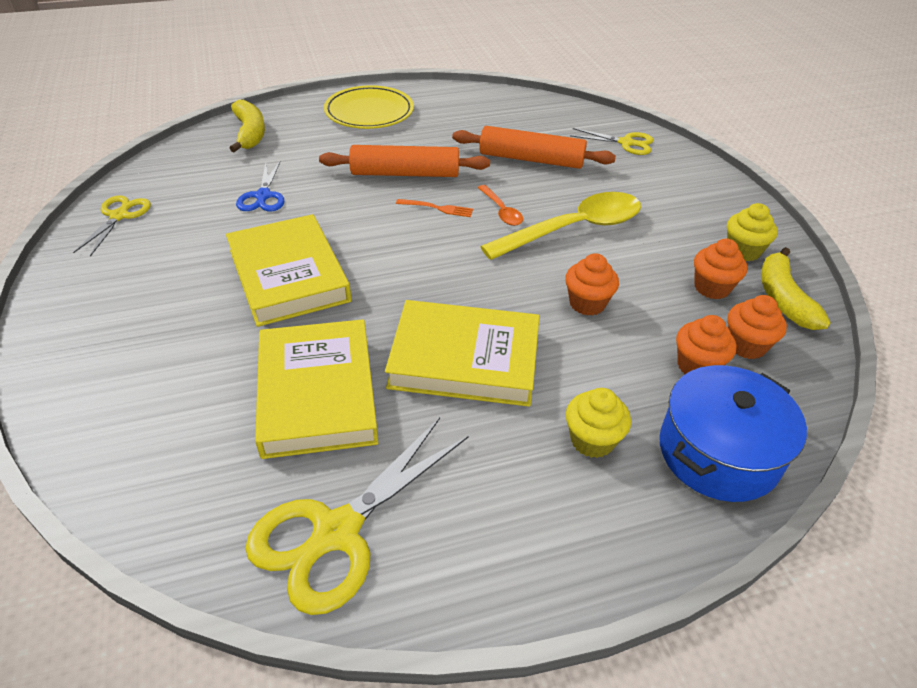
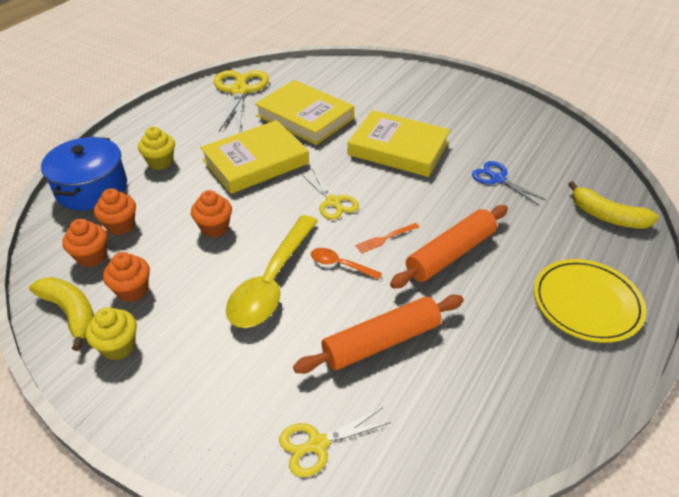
camera: 140 degrees right, 0 degrees up
(119, 216) = (536, 125): yellow scissors -> yellow scissors (333, 202)

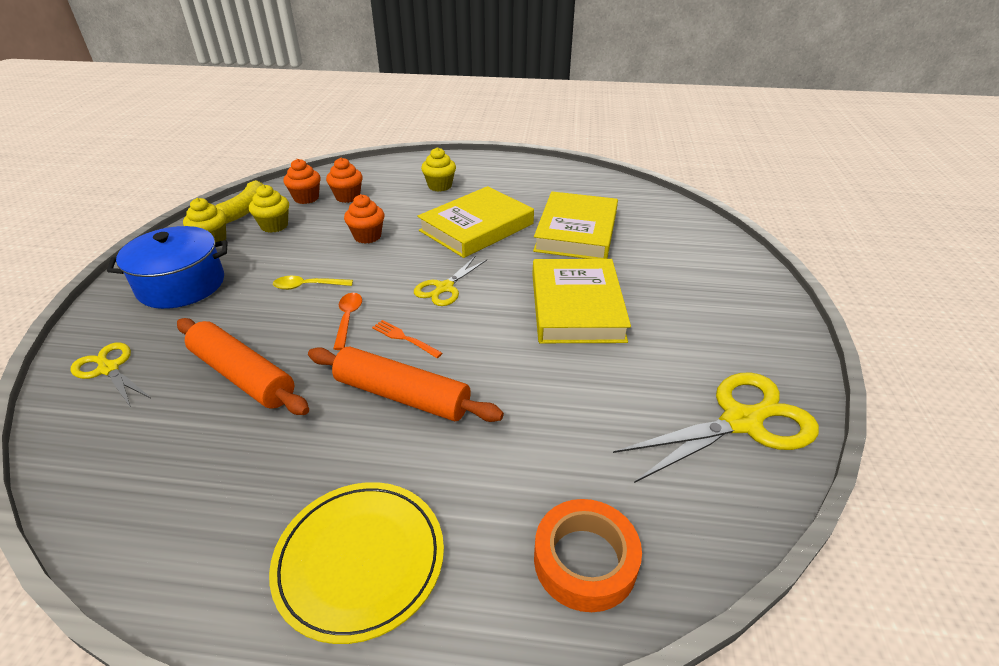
camera: 65 degrees right, 5 degrees down
(91, 188) = (386, 171): blue pot -> blue pot (181, 285)
(132, 290) = (274, 226): orange cupcake -> yellow cupcake
(239, 91) = (583, 186): yellow scissors -> yellow scissors (742, 421)
(255, 161) = (476, 227): yellow book -> yellow book turned 75 degrees counterclockwise
(272, 282) = (308, 286): yellow spoon -> yellow spoon, size x0.46
(497, 179) = (584, 407): blue scissors -> none
(607, 216) = (585, 560): yellow banana -> orange tape

